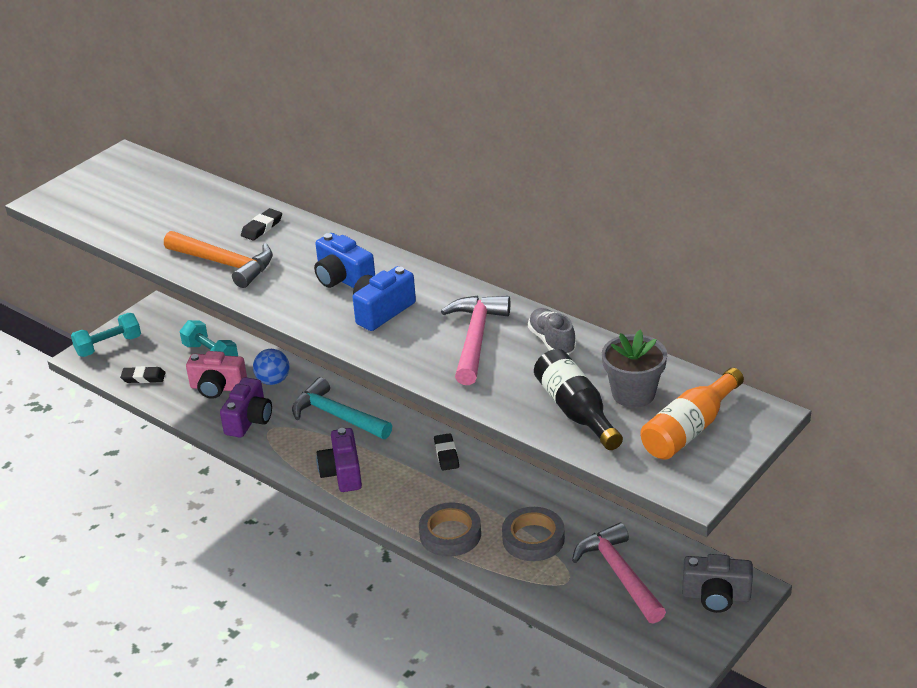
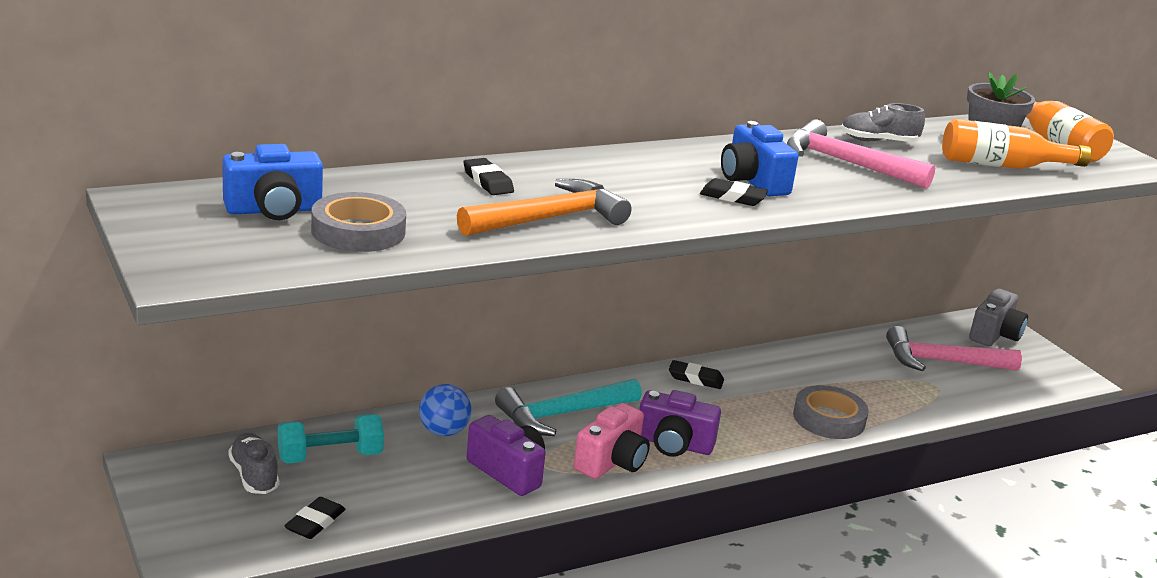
camera: 70 degrees left, 10 degrees down
(109, 346) = (193, 529): turquoise dumbbell -> none
(171, 341) = (254, 476): none -> grey shoe
(217, 388) = (411, 473): pink camera -> pink camera (612, 462)
(340, 312) = (733, 197): none -> black eraser
(343, 279) = (663, 178): blue camera -> blue camera (274, 210)
(533, 539) = (865, 381): grey tape -> grey tape (358, 231)
(576, 411) = (1002, 165): black bottle -> orange bottle

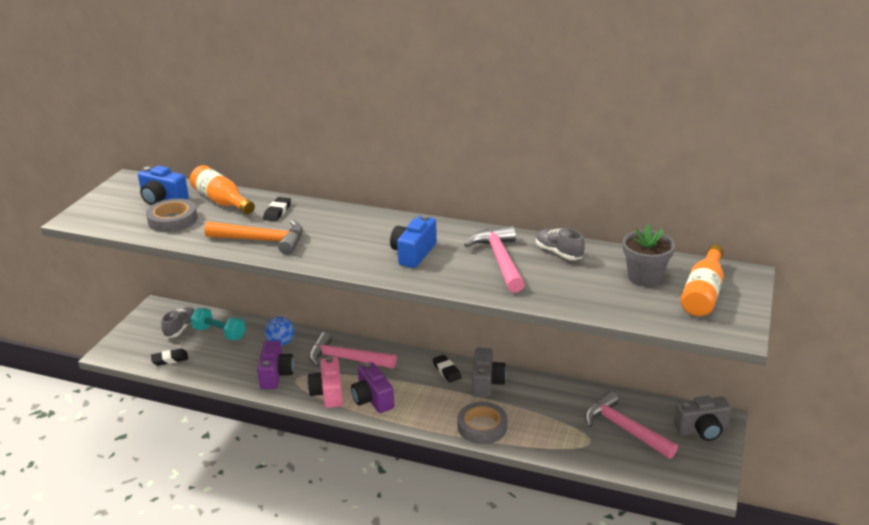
camera: 50 degrees right, 5 degrees up
(563, 414) = (346, 359): turquoise hammer -> pink hammer
(612, 462) = (328, 393): pink camera -> pink camera turned 90 degrees clockwise
(733, 197) = (380, 259): black eraser -> none
(756, 373) = (486, 383): none -> grey camera
(1002, 165) = (611, 296): orange bottle -> orange bottle (222, 201)

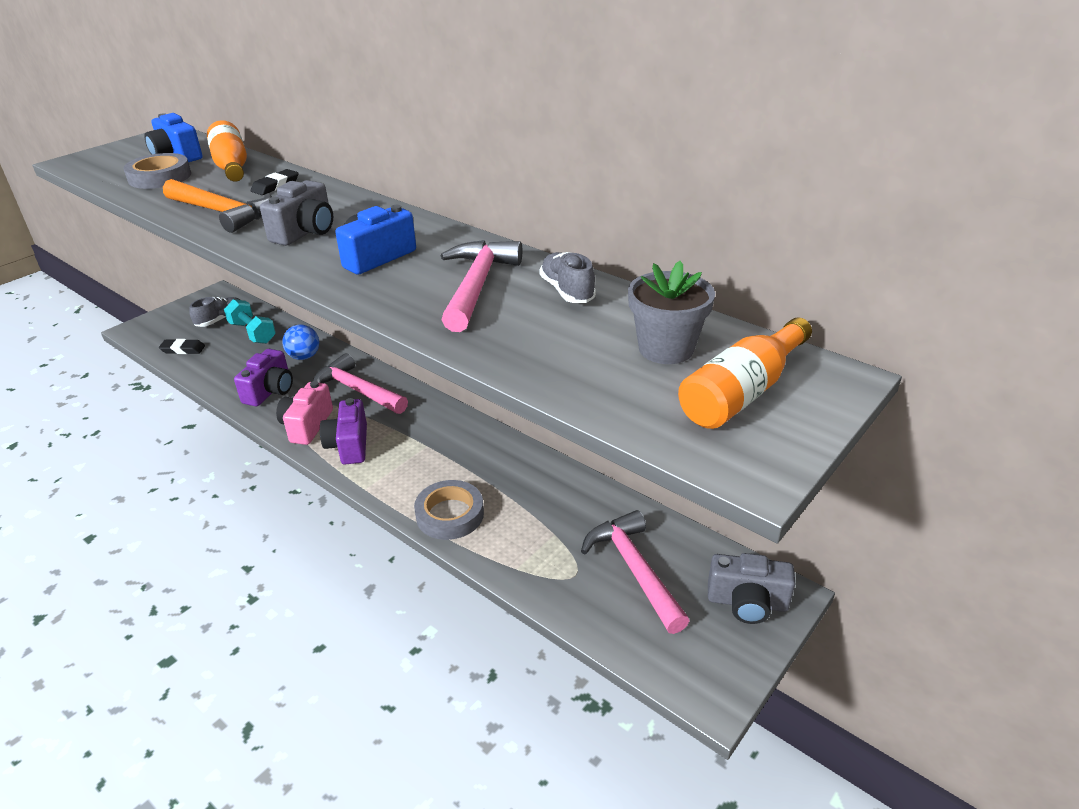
camera: 20 degrees right, 5 degrees up
(446, 370) = (459, 431): black eraser -> none
(486, 383) = (495, 458): grey camera -> grey camera (305, 232)

